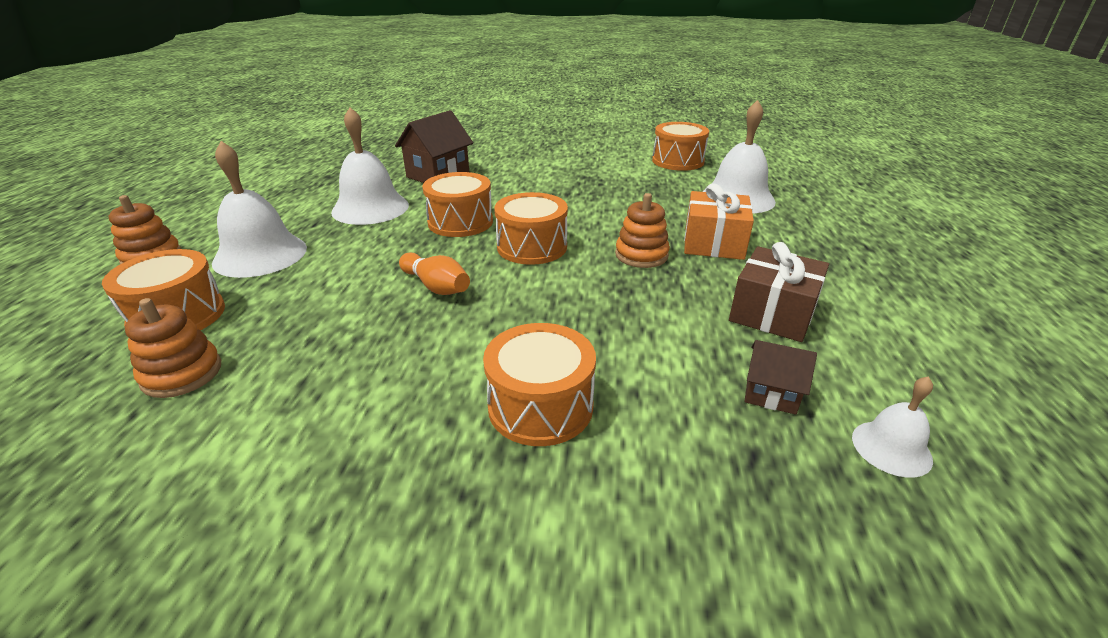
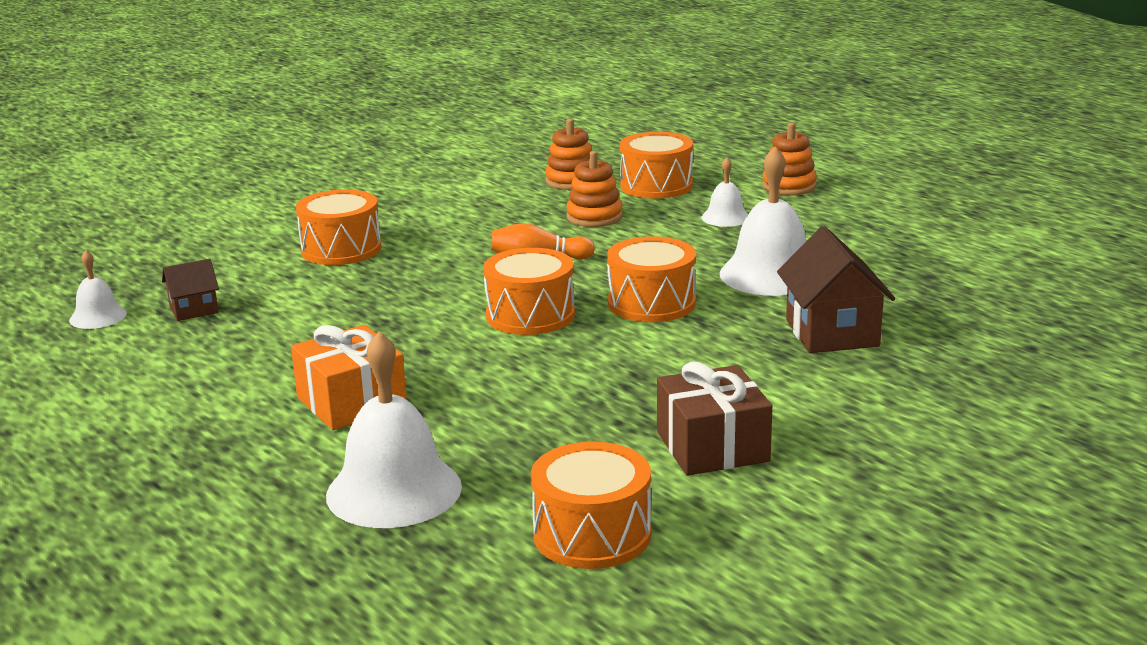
camera: 135 degrees right, 10 degrees down
(260, 255) = (725, 217): white bell -> white bell, size x0.52
(641, 255) = (411, 355): orange stacking toy -> orange stacking toy (594, 217)
(772, 313) = (228, 359): brown gift -> brown gift (712, 447)

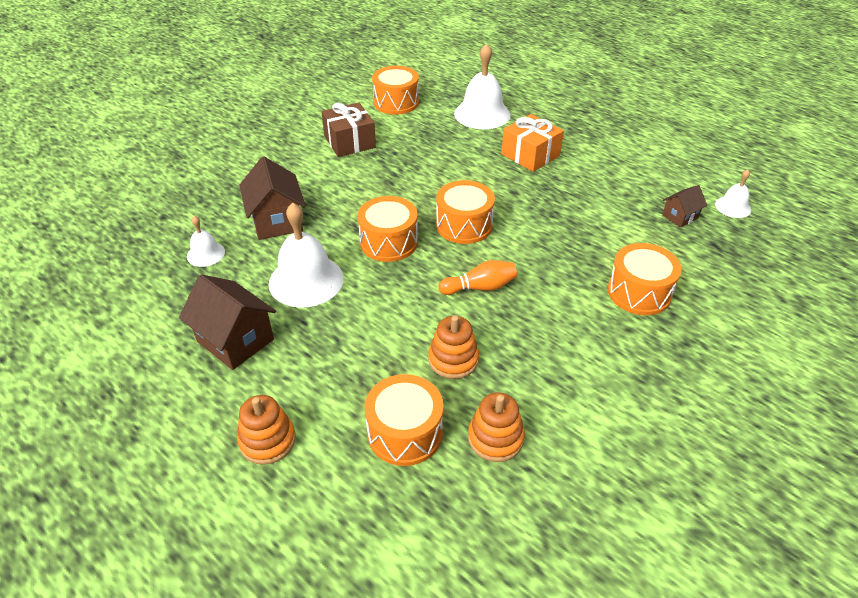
camera: 170 degrees right, 20 degrees up
(725, 217) = (335, 367): white bell -> white bell (206, 254)
(847, 236) = (235, 340): none -> brown house

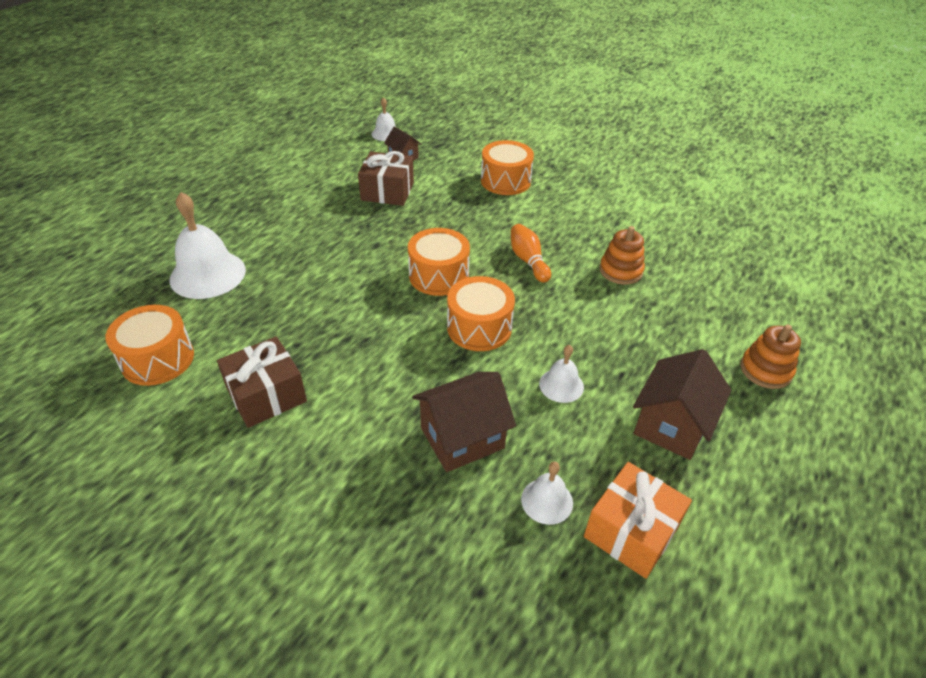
camera: 100 degrees left, 0 degrees up
(306, 280) = (561, 385): white bell -> white bell, size x0.52
(405, 432) = (707, 290): orange drum -> none
(495, 438) = (684, 246): orange stacking toy -> none
(530, 155) = (305, 235): orange gift -> orange gift (631, 531)
(606, 202) = (387, 191): none -> brown gift

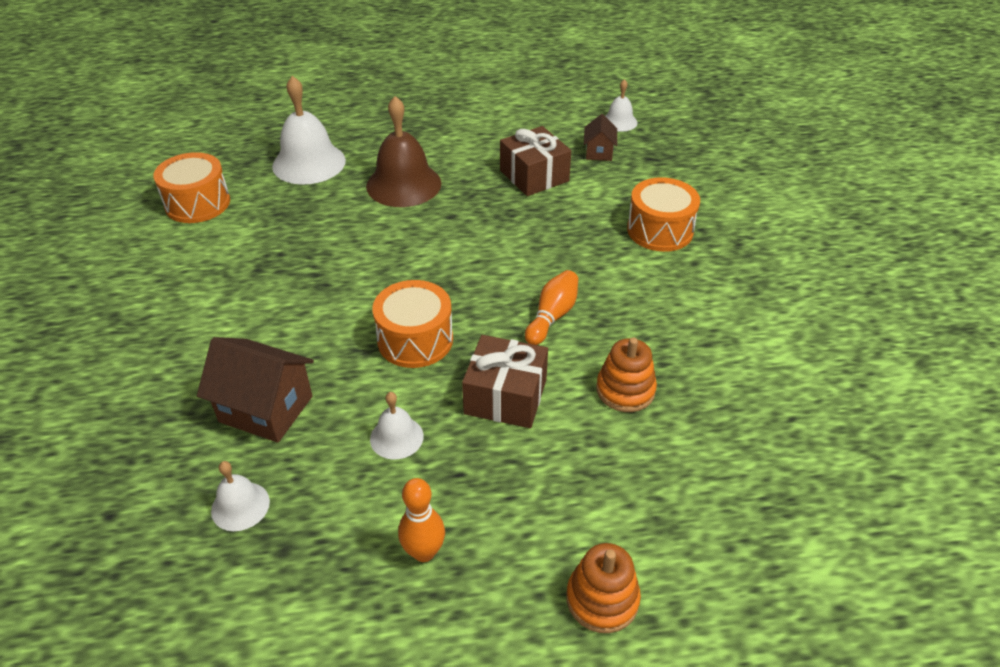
camera: 50 degrees right, 0 degrees up
(266, 395) = (212, 275): brown gift -> brown gift (505, 396)
(309, 245) = (403, 184): none -> brown bell
(439, 276) = (456, 275): orange drum -> none
(631, 531) = (252, 588): orange gift -> none
(671, 425) = (424, 552): brown house -> orange bowling pin

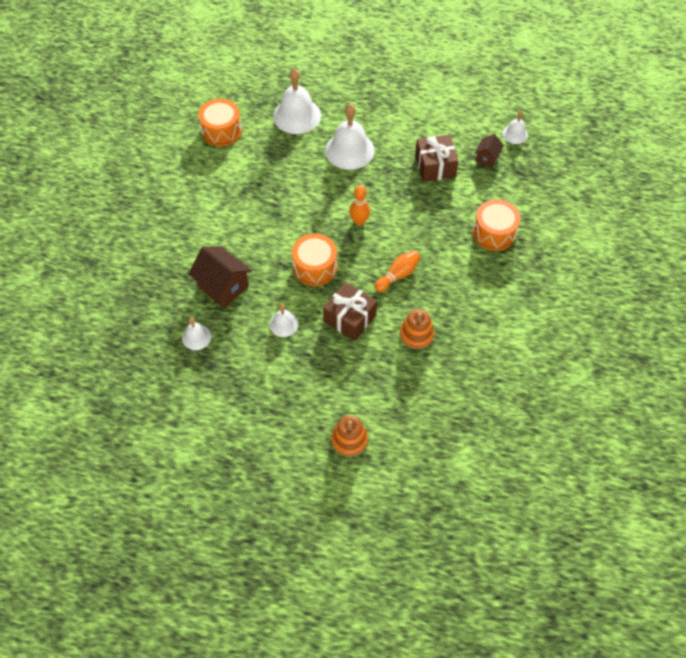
camera: 20 degrees right, 15 degrees up
(403, 184) = (349, 150): brown bell -> white bell
(424, 552) = (275, 389): orange bowling pin -> orange bowling pin (359, 221)

